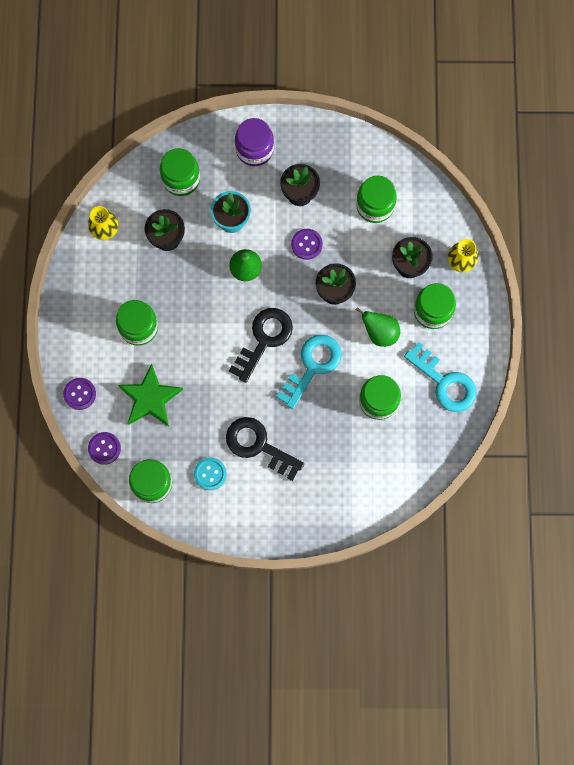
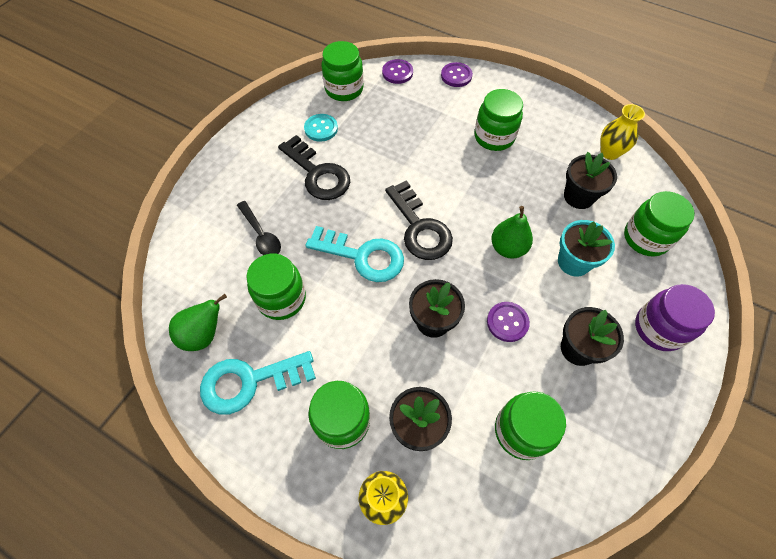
camera: 120 degrees right, 15 degrees down
(150, 398) = (420, 117): green star -> none
(258, 445) = (318, 174): black key -> black key turned 75 degrees clockwise
(312, 366) = (363, 256): turquoise key -> turquoise key turned 45 degrees counterclockwise
(338, 451) = (261, 235): none -> black spoon
(380, 333) = (355, 343): green pear -> green pear (204, 334)

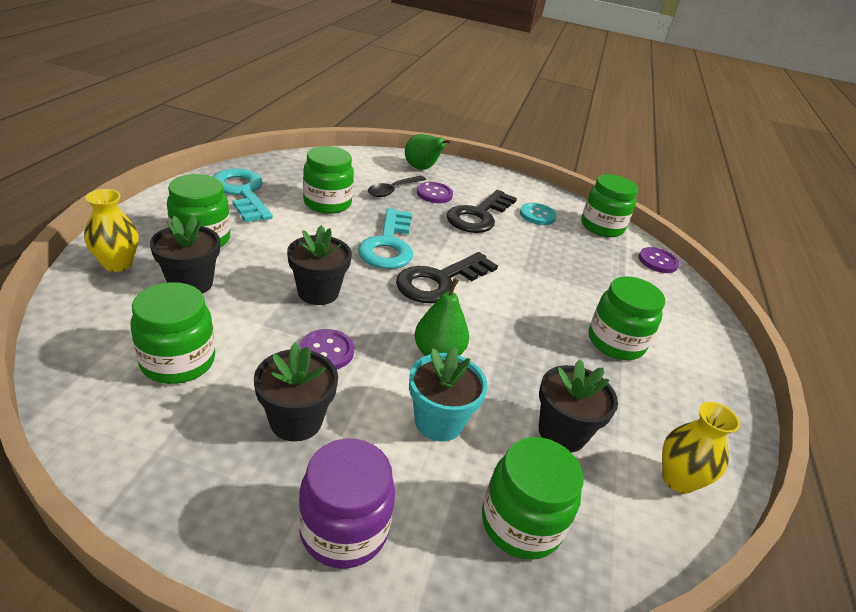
camera: 70 degrees right, 25 degrees down
(204, 334) = (285, 171): green pear -> green pear (422, 168)
(456, 76) = (695, 308): purple button -> purple button (434, 194)

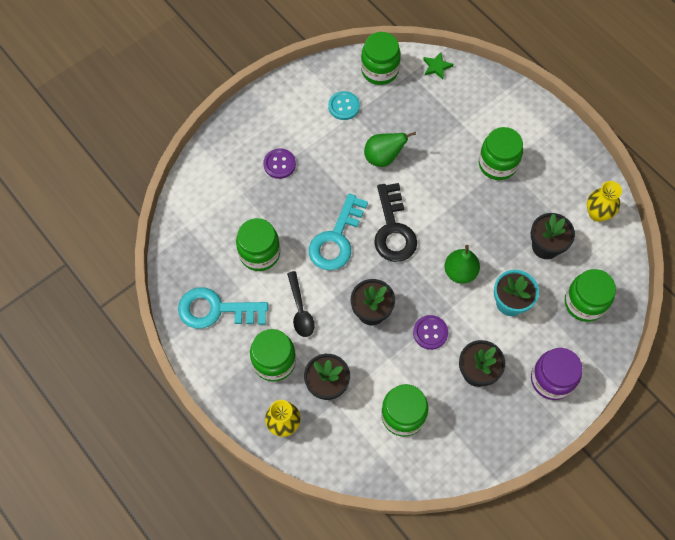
camera: 50 degrees left, 30 degrees up
(388, 245) = (336, 239): turquoise key -> turquoise key turned 75 degrees clockwise
(393, 190) = (260, 193): black spoon -> black spoon (300, 310)
(422, 168) = (233, 149): green pear -> green pear (383, 157)
(478, 216) = (325, 151): black key -> none
(657, 261) = (436, 67): purple button -> green star

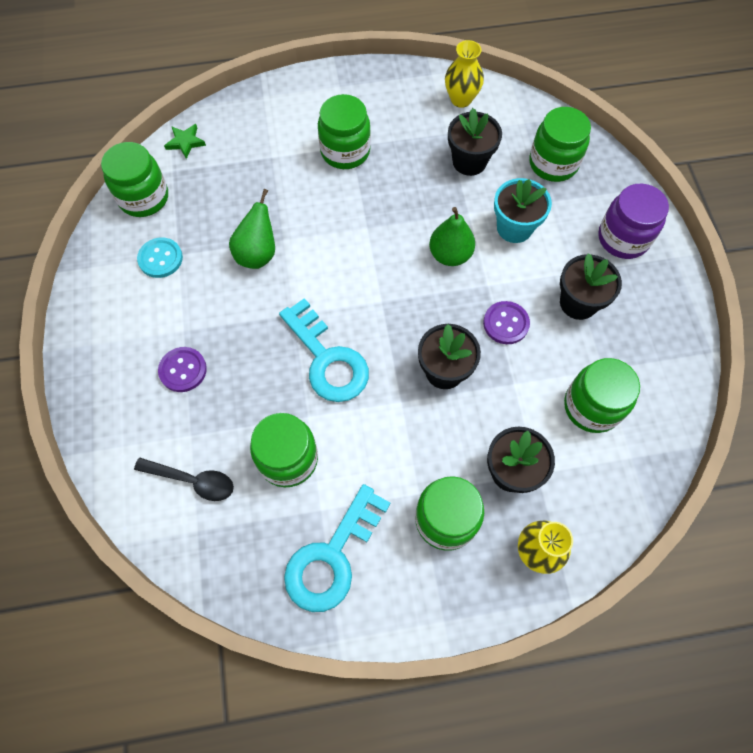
camera: 60 degrees left, 0 degrees up
(300, 310) = (395, 450): black spoon -> black spoon (192, 480)
(393, 229) = (355, 292): black key -> none

